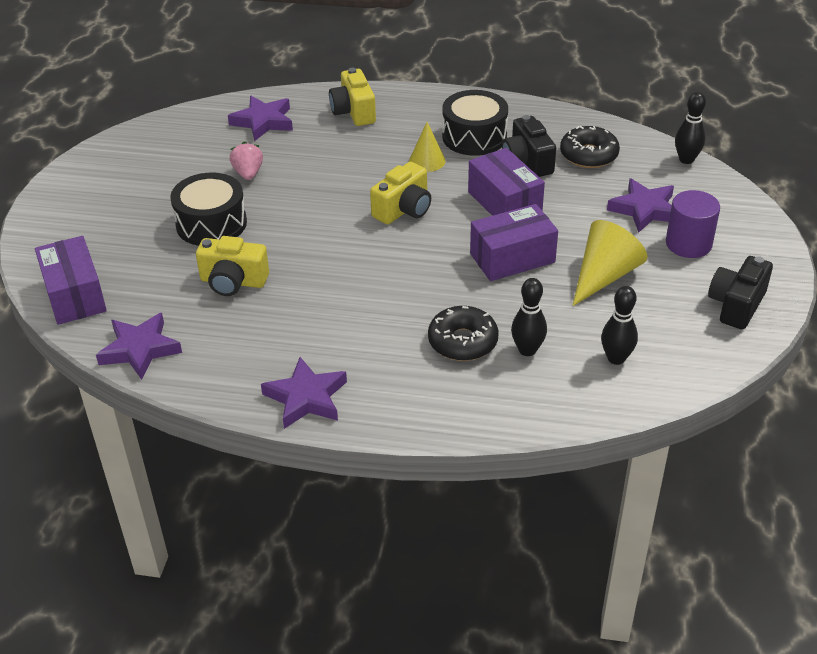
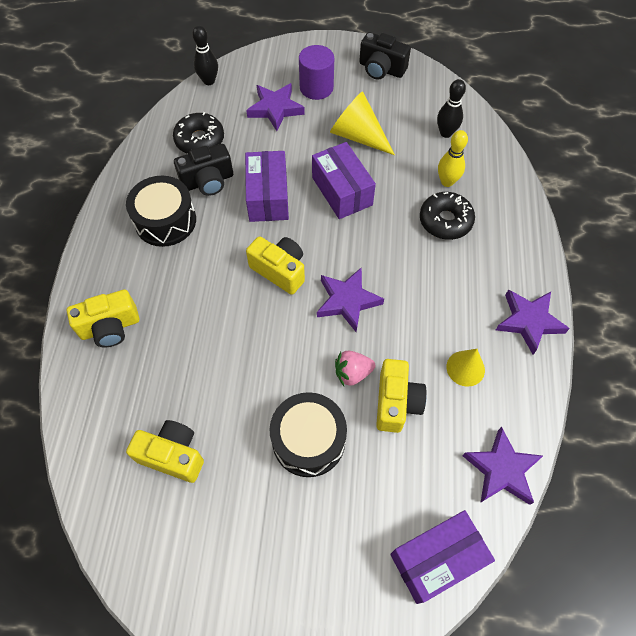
camera: 95 degrees left, 20 degrees up
(221, 149) = (173, 455): none -> yellow camera
(248, 173) = (220, 418): pink strawberry -> pink strawberry (352, 373)
(263, 122) = (120, 418): purple star -> purple star (347, 301)
(427, 161) = (203, 256): yellow cone -> yellow cone (465, 368)
(504, 202) = (268, 197): purple box -> purple box turned 60 degrees counterclockwise
(527, 350) = (447, 182): black bowling pin -> yellow bowling pin

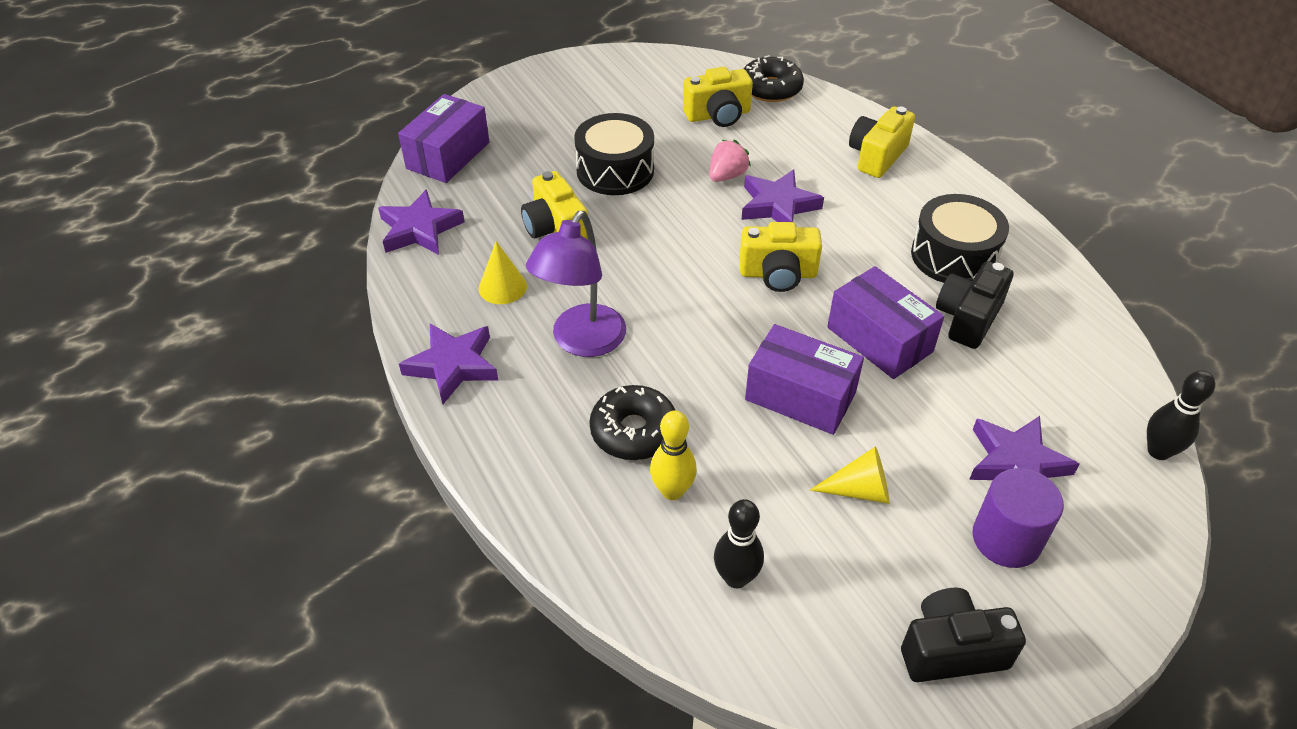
camera: 145 degrees right, 15 degrees down
(200, 140) = (1046, 360): black donut -> black donut (770, 88)
(347, 301) = (677, 283): purple star -> purple star (778, 205)
(352, 373) = (617, 230): pink strawberry -> pink strawberry (727, 176)
(358, 136) = (859, 490): yellow cone -> yellow cone, size x0.63
(438, 292) = (582, 342): none -> purple lamp

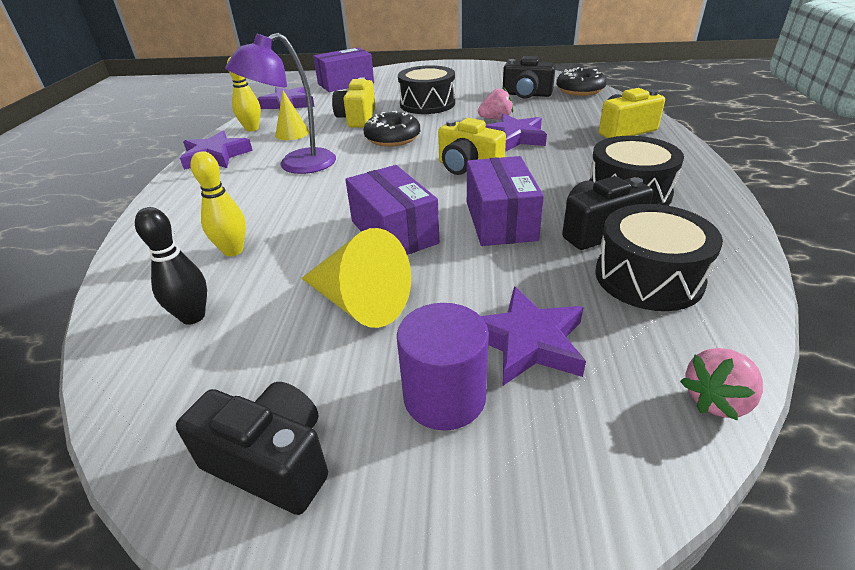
camera: 35 degrees right, 10 degrees down
(432, 297) = (252, 129): none -> yellow bowling pin
(634, 431) = (259, 213): black donut -> black donut (392, 138)
(718, 115) = (526, 95): yellow camera -> black camera
(859, 490) = (359, 303): yellow cone -> yellow cone, size x1.58
(1044, 357) = (648, 277): none -> black drum
(1158, 451) = (717, 400): black bowling pin -> pink strawberry

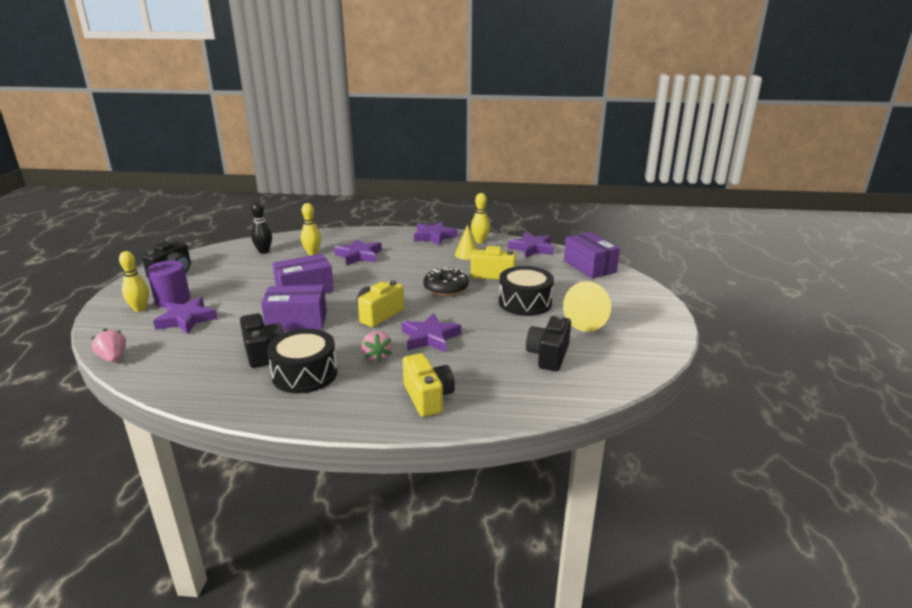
camera: 90 degrees right, 10 degrees down
(265, 204) = (359, 255): none -> purple star
(296, 165) = (409, 259): purple lamp -> none
(359, 303) = (246, 283): yellow cone -> yellow cone (591, 320)
(496, 119) = (478, 333): pink strawberry -> pink strawberry (377, 356)
(498, 447) = (140, 309): none -> yellow bowling pin
(580, 90) = (563, 392): black donut -> none
(648, 277) = (204, 360): black drum -> none

